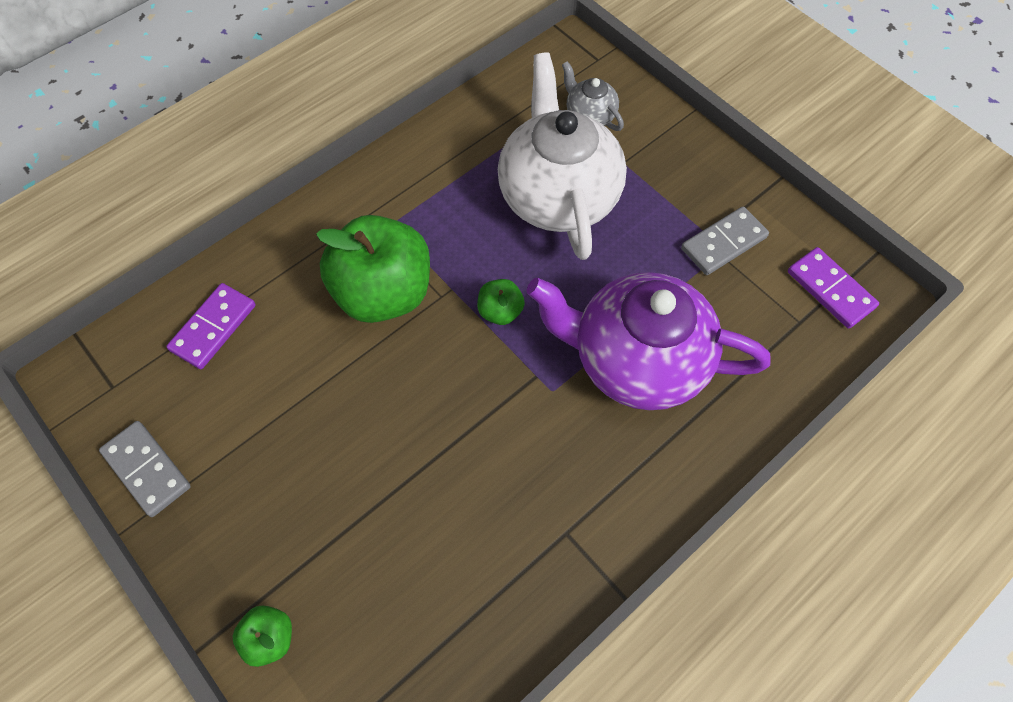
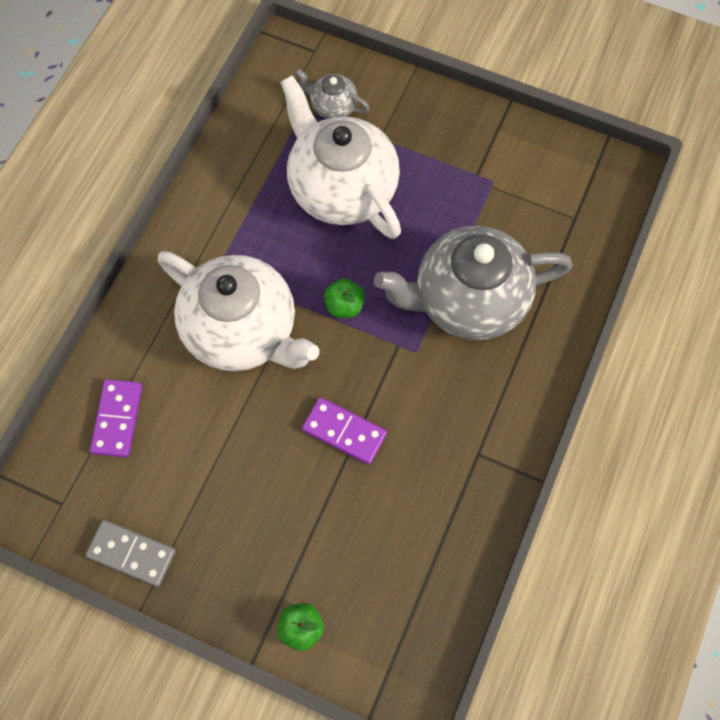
camera: 25 degrees left, 5 degrees up
(383, 293) = (242, 330): green apple -> white teapot
(636, 360) = (468, 300): purple teapot -> grey teapot
(723, 243) = (490, 176): grey domino -> none
(830, 290) = (586, 182): purple domino -> purple domino (344, 432)

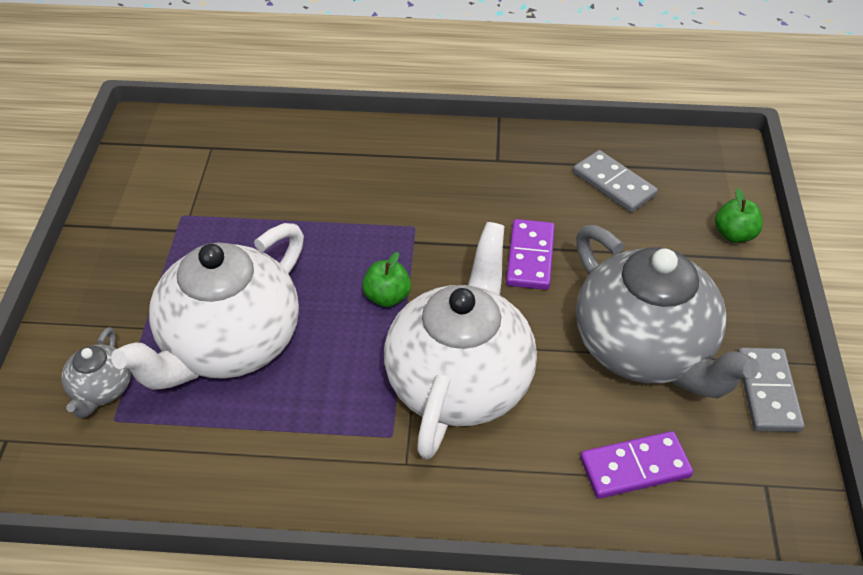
camera: 110 degrees left, 20 degrees down
(407, 548) = (613, 184): none -> grey domino
(468, 300) = (338, 202): grey teapot -> grey teapot (645, 349)

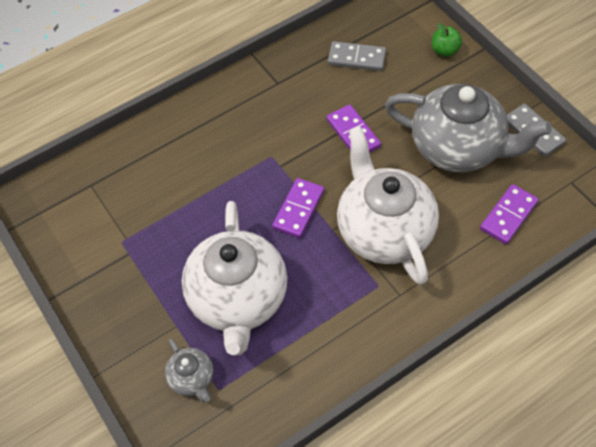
camera: 35 degrees left, 10 degrees up
(387, 297) = (298, 209): green apple -> purple domino

